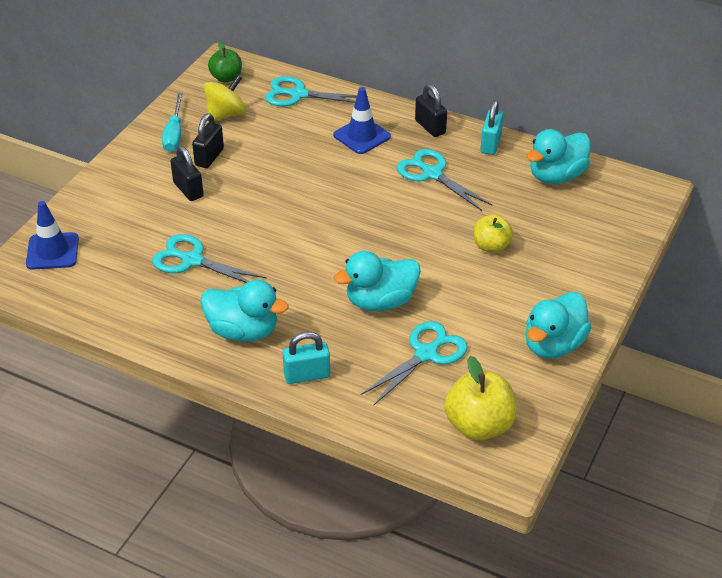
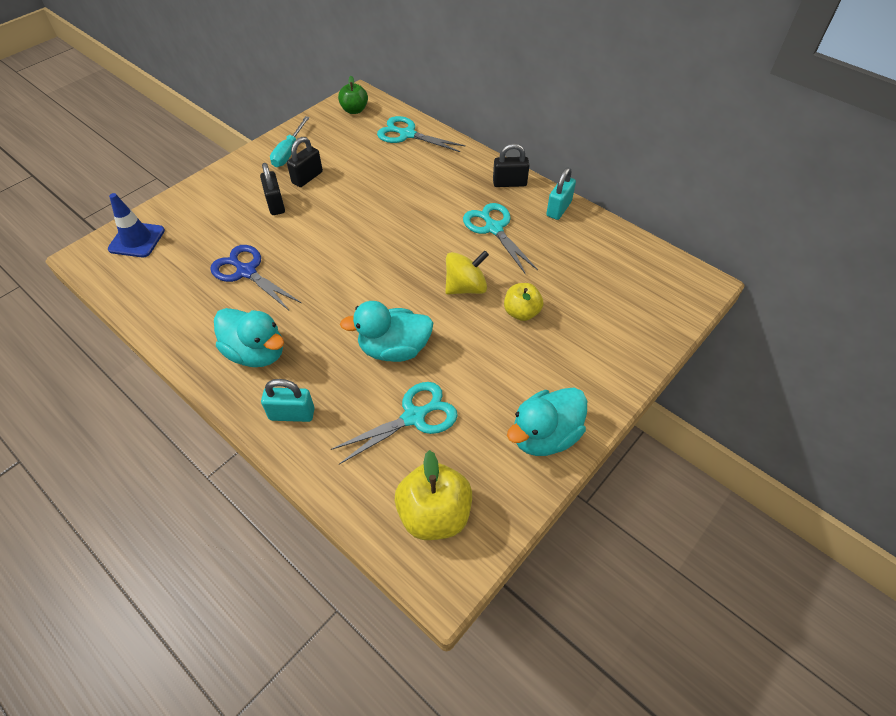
camera: 15 degrees right, 10 degrees up
(192, 260) = (246, 272): turquoise scissors -> blue scissors
(226, 114) = (339, 142): yellow spinning top -> yellow spinning top (465, 287)
(362, 136) = (445, 181): blue traffic cone -> none
(430, 127) = (509, 183): black padlock -> black padlock turned 75 degrees counterclockwise
(556, 176) = (610, 252): turquoise duck -> none

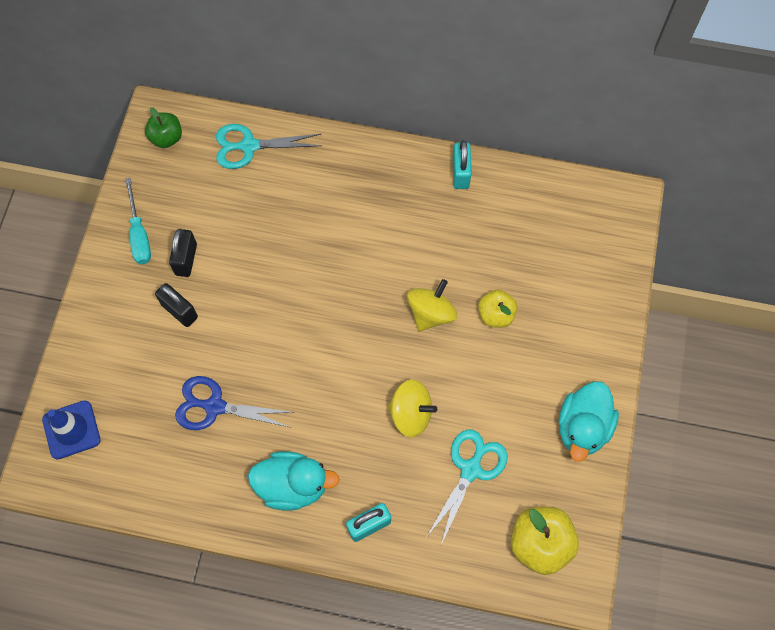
camera: 30 degrees left, 15 degrees up
(394, 349) = (411, 414): turquoise duck -> yellow spinning top
(494, 228) = (414, 230): turquoise scissors -> none
(509, 183) = (395, 163): black padlock -> none

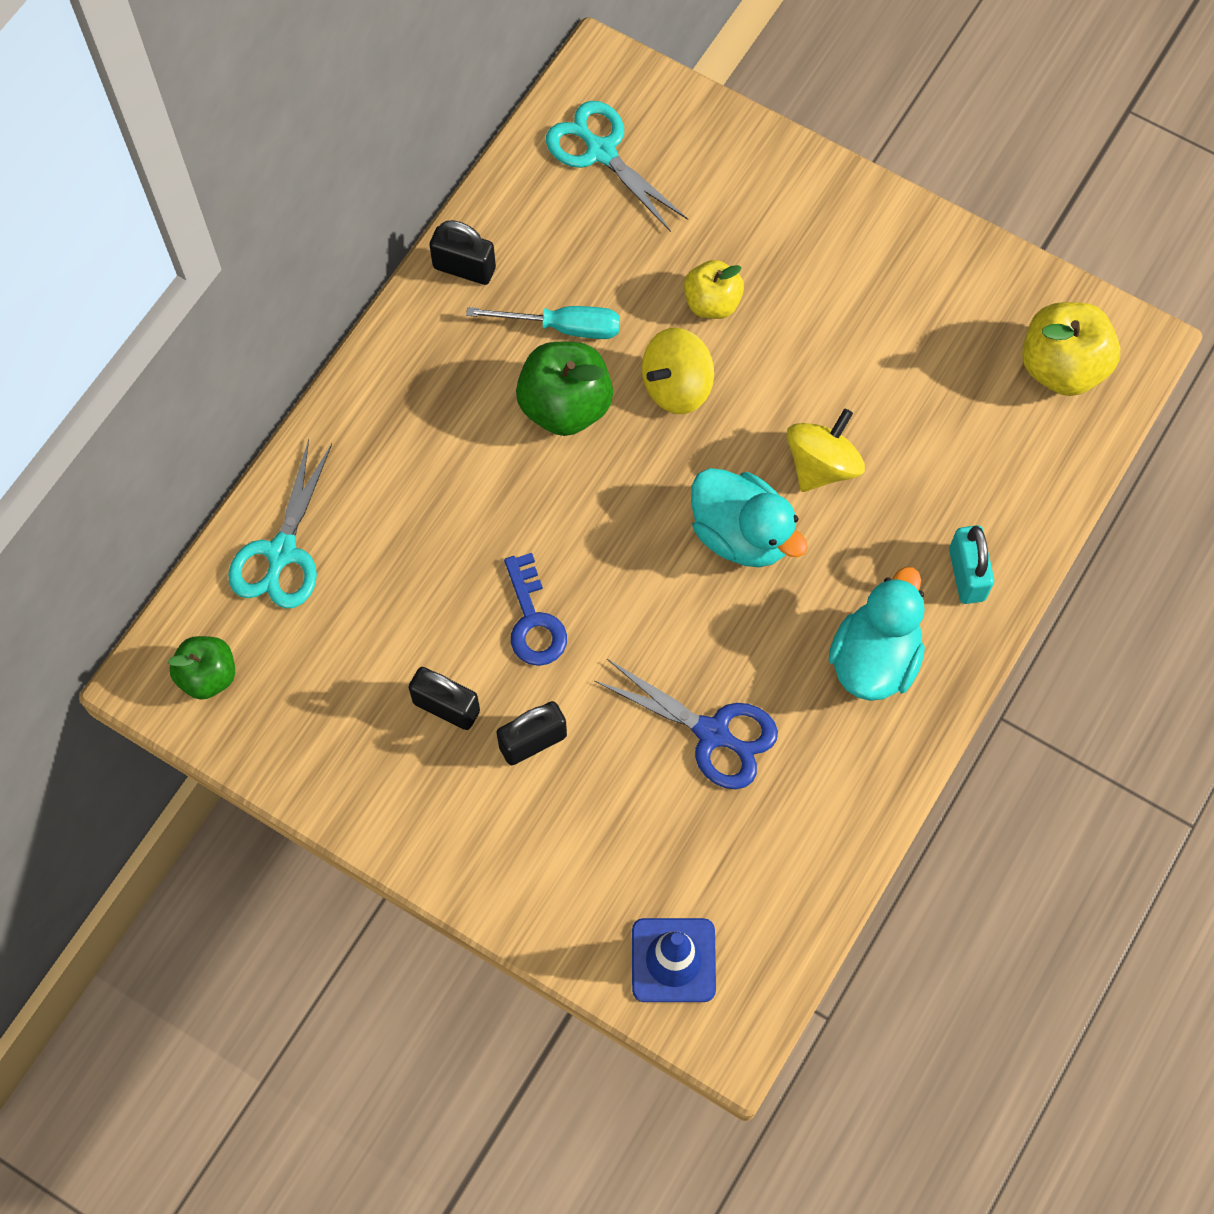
camera: 70 degrees left, 0 degrees up
(139, 234) = (371, 767): turquoise screwdriver -> turquoise screwdriver (563, 327)
(215, 406) = (712, 733): blue scissors -> blue scissors turned 90 degrees counterclockwise
(253, 286) = (533, 619): none -> blue key
(393, 257) = (565, 406): none -> green apple
(431, 313) = (676, 386): yellow spinning top -> yellow spinning top turned 90 degrees counterclockwise
(460, 173) = (464, 268): turquoise padlock -> black padlock
(470, 470) = (931, 416): turquoise scissors -> turquoise scissors (601, 152)
(582, 427) = (919, 256): turquoise duck -> turquoise duck (741, 534)

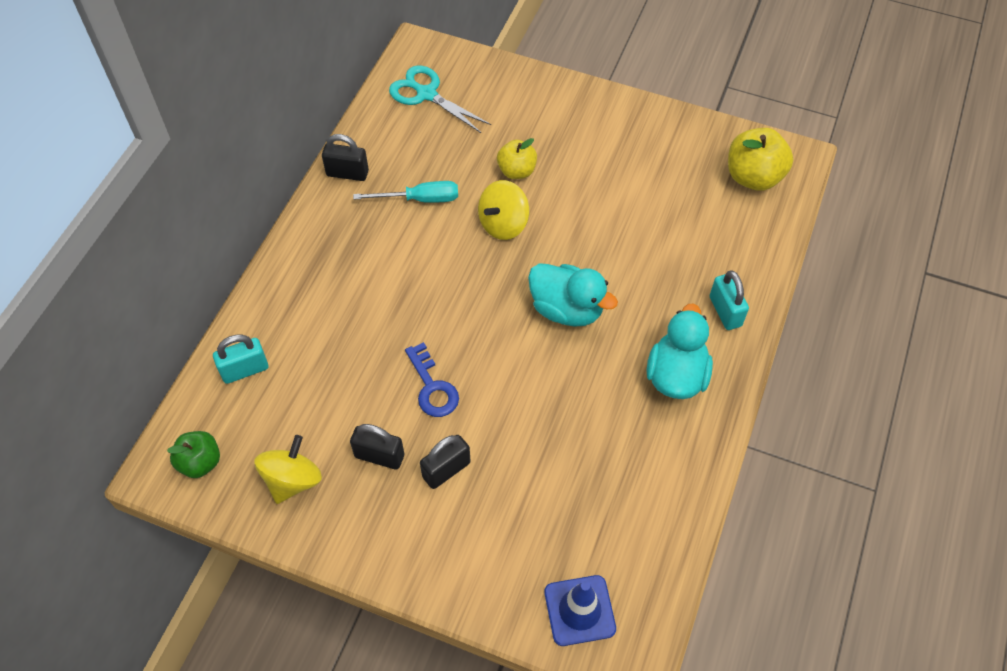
camera: 10 degrees left, 10 degrees down
(282, 552) = (245, 370): turquoise scissors -> turquoise padlock
(565, 406) = (430, 247): green apple -> none
(712, 733) = (574, 443): blue scissors -> none
(822, 465) = (611, 258): yellow spinning top -> yellow spinning top (292, 480)

